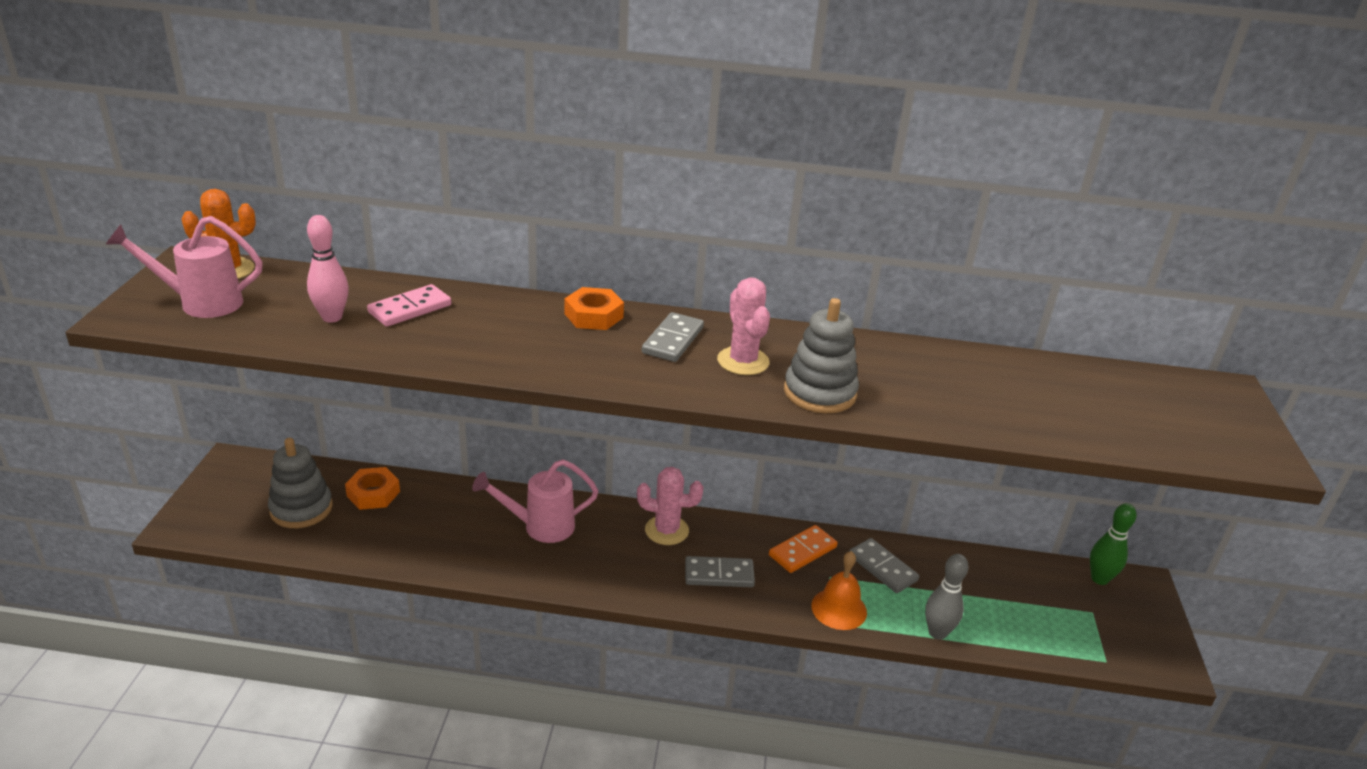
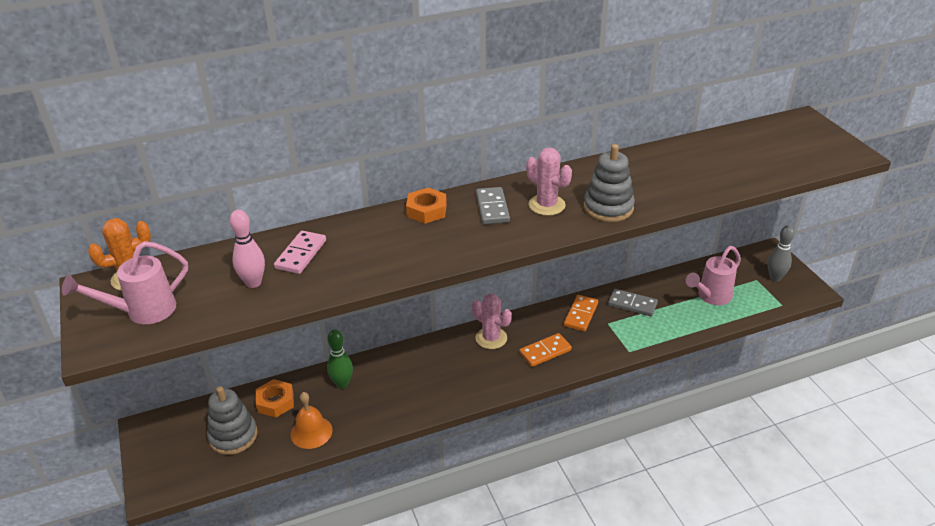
camera: 25 degrees left, 5 degrees up
(540, 527) = (410, 372): pink watering can -> pink watering can (710, 297)
(666, 530) = (491, 338): pink cactus -> pink cactus turned 60 degrees clockwise
(719, 575) = (545, 352): grey domino -> orange domino
(839, 609) = (628, 340): orange bell -> orange bell (311, 432)
(937, 632) = (689, 329): grey bowling pin -> grey bowling pin (775, 278)
(1099, 579) = (746, 258): green bowling pin -> green bowling pin (342, 384)

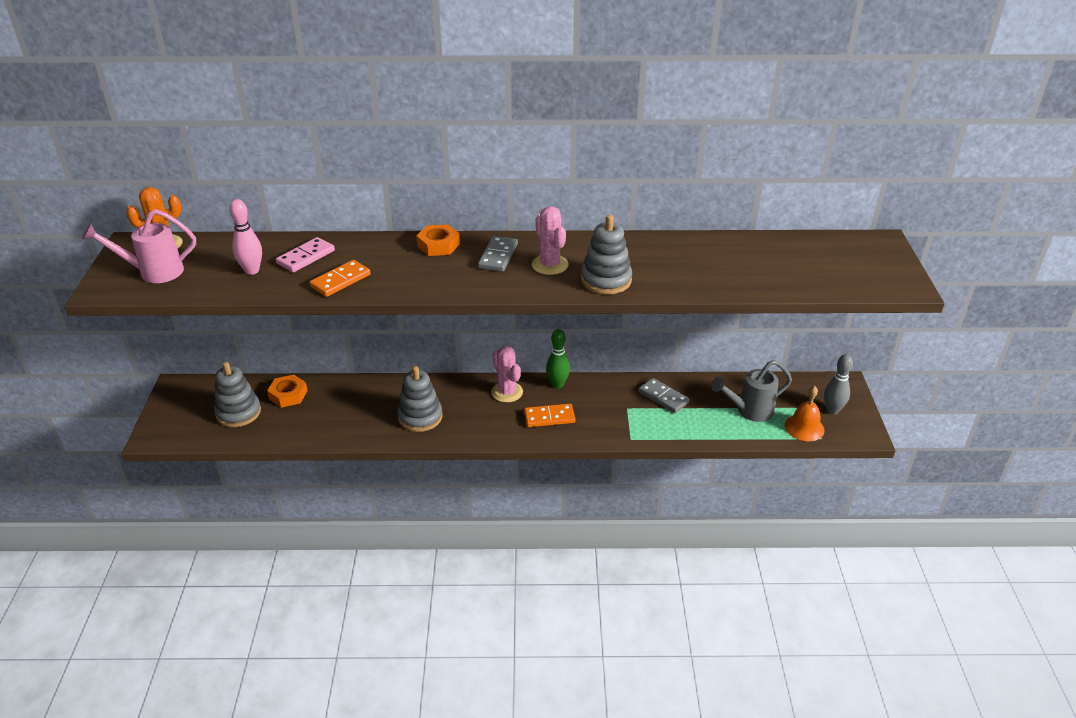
camera: 20 degrees right, 0 degrees up
(311, 432) = (302, 427): orange bell -> orange bell (804, 427)
(342, 384) = (352, 395): green bowling pin -> green bowling pin (557, 384)
(424, 386) = (420, 417): none -> grey stacking toy
(580, 315) = (605, 393): orange domino -> orange domino (340, 280)
(710, 297) = (749, 411): pink watering can -> grey watering can

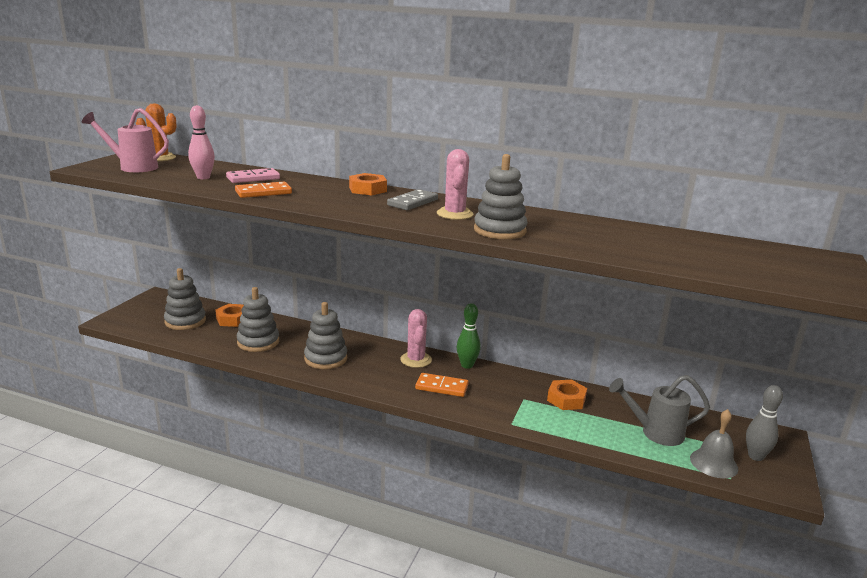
camera: 20 degrees right, 15 degrees down
(338, 417) = (258, 342): none -> grey stacking toy
(663, 397) = (566, 399): grey domino -> orange nut
(804, 427) = (713, 463): orange bell -> grey bell

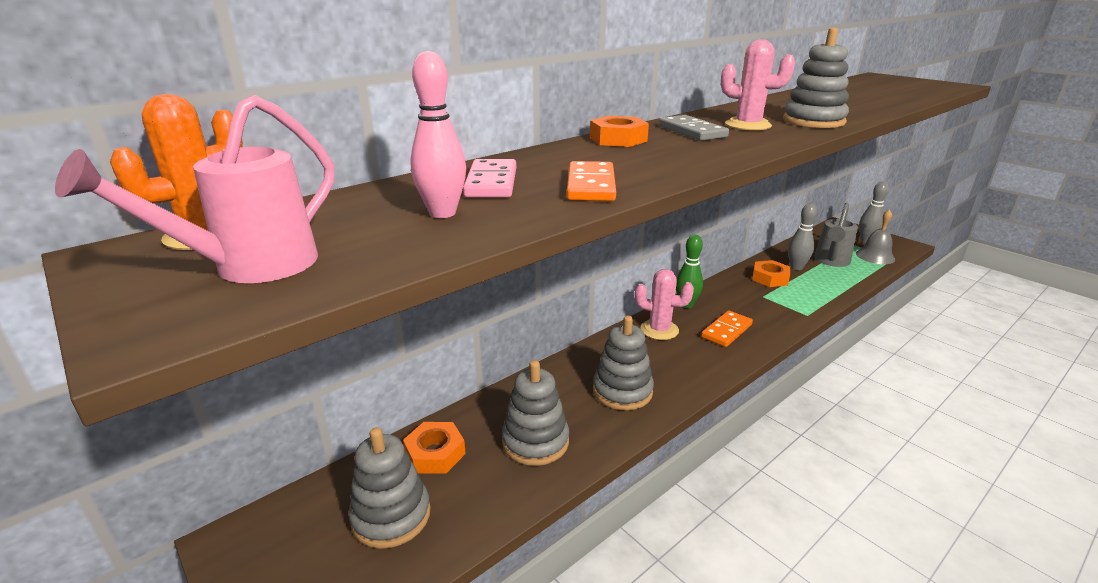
camera: 60 degrees left, 5 degrees up
(611, 412) = (796, 267): none -> grey bowling pin

